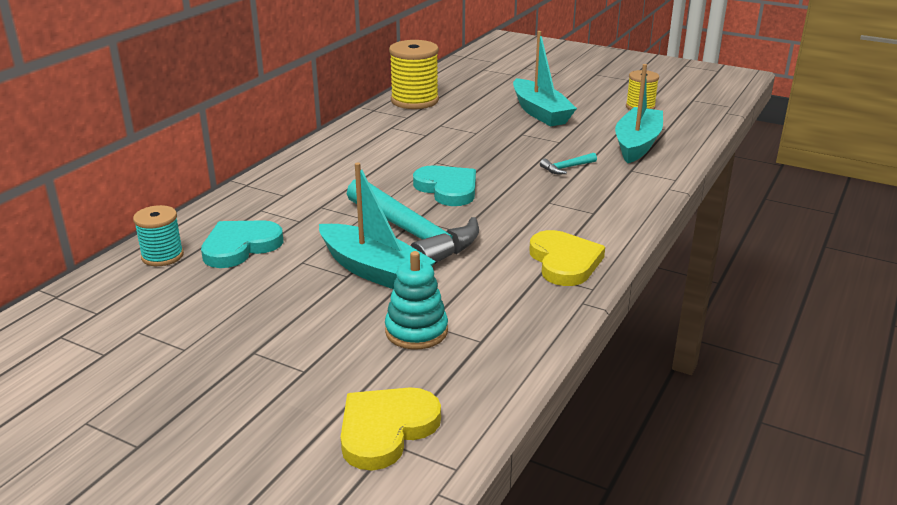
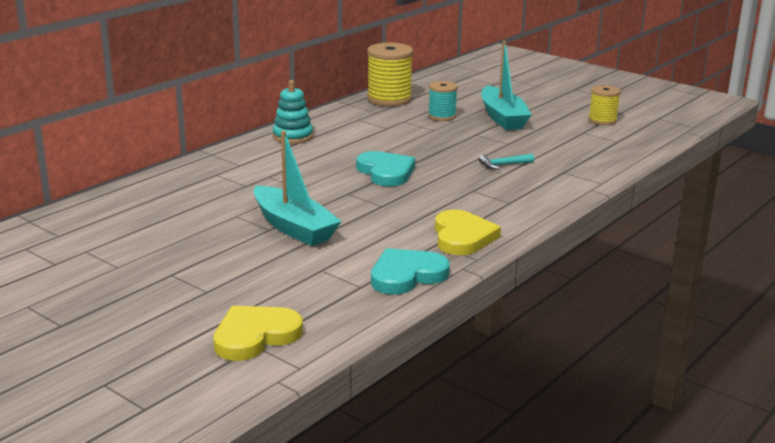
camera: 10 degrees right, 5 degrees down
(162, 256) = (123, 201): turquoise spool -> turquoise spool (442, 116)
(240, 246) = (189, 200): turquoise heart -> turquoise heart (406, 275)
(413, 234) = (339, 204): turquoise hammer -> none
(416, 331) = (309, 274): turquoise stacking toy -> turquoise stacking toy (292, 136)
(637, 144) = (581, 151): turquoise boat -> none

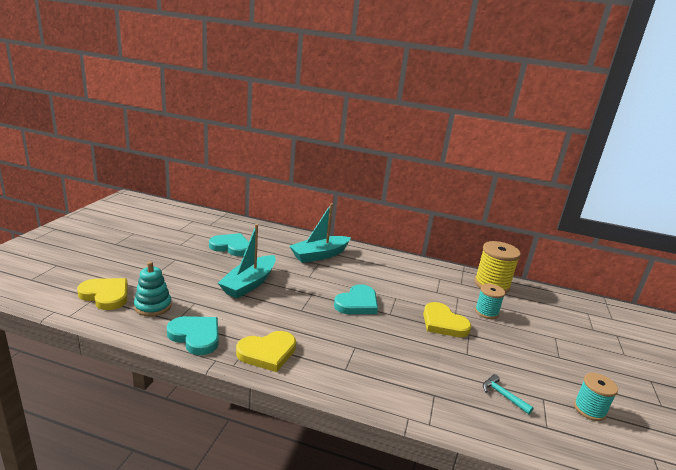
camera: 65 degrees right, 0 degrees up
(165, 227) = (231, 247): none -> turquoise heart
(292, 136) = (385, 260): turquoise stacking toy -> turquoise stacking toy (153, 306)
(451, 140) = (443, 323): none -> yellow heart
(502, 118) = (519, 343): turquoise boat -> turquoise boat (319, 255)
(503, 165) = (417, 356): turquoise hammer -> turquoise hammer (503, 395)
(602, 120) = (589, 409): yellow spool -> turquoise spool

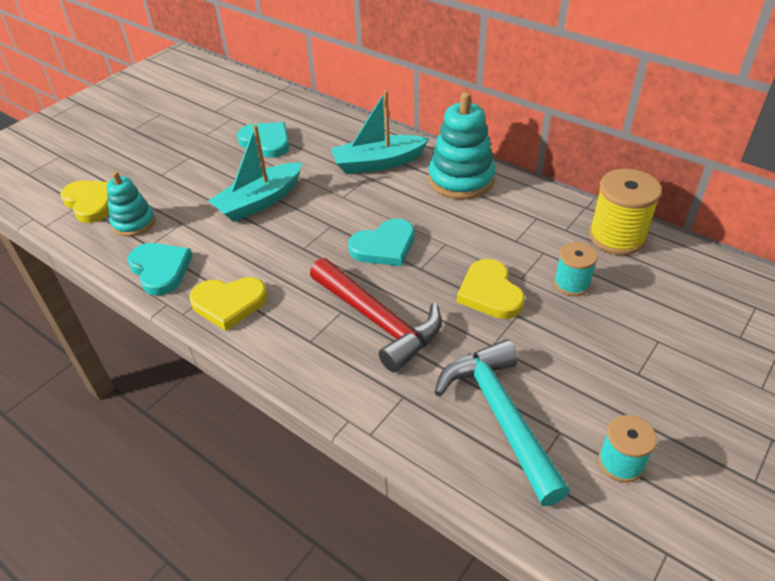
camera: 25 degrees right, 20 degrees up
(380, 261) = (461, 180): none -> turquoise stacking toy
(384, 349) = (378, 320): none -> red hammer
(503, 395) = (500, 416): turquoise hammer -> turquoise hammer, size x2.47

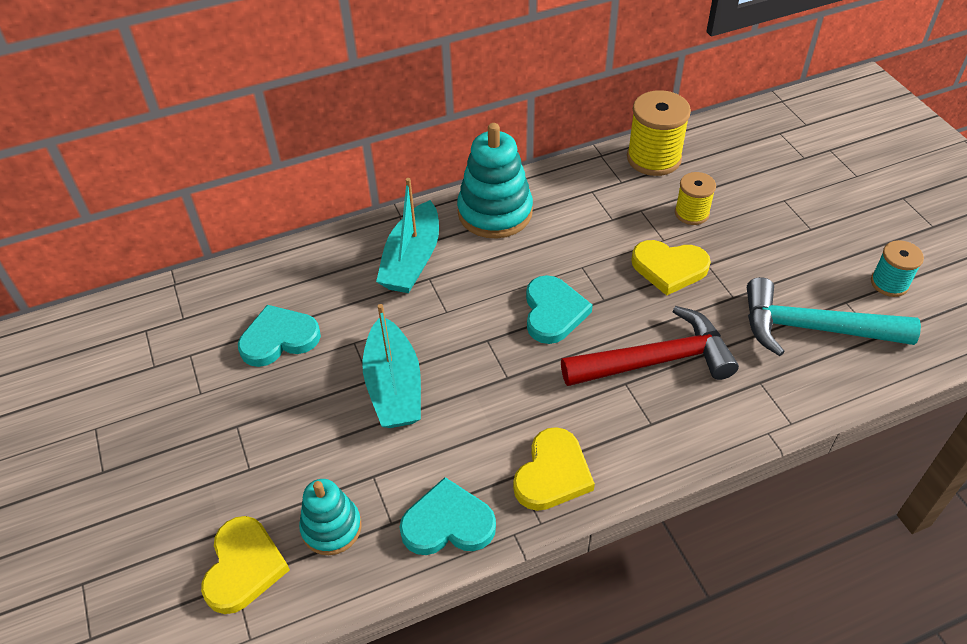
camera: 60 degrees left, 5 degrees up
(91, 202) = (244, 567): yellow heart -> yellow heart turned 105 degrees clockwise
(572, 284) = (691, 213): turquoise spool -> yellow spool

